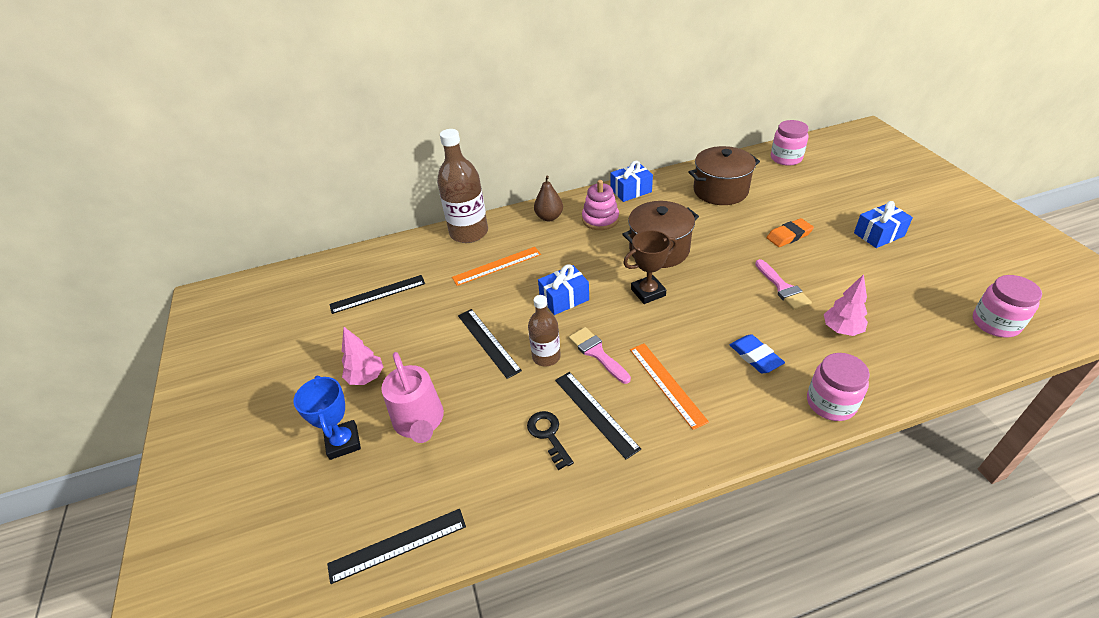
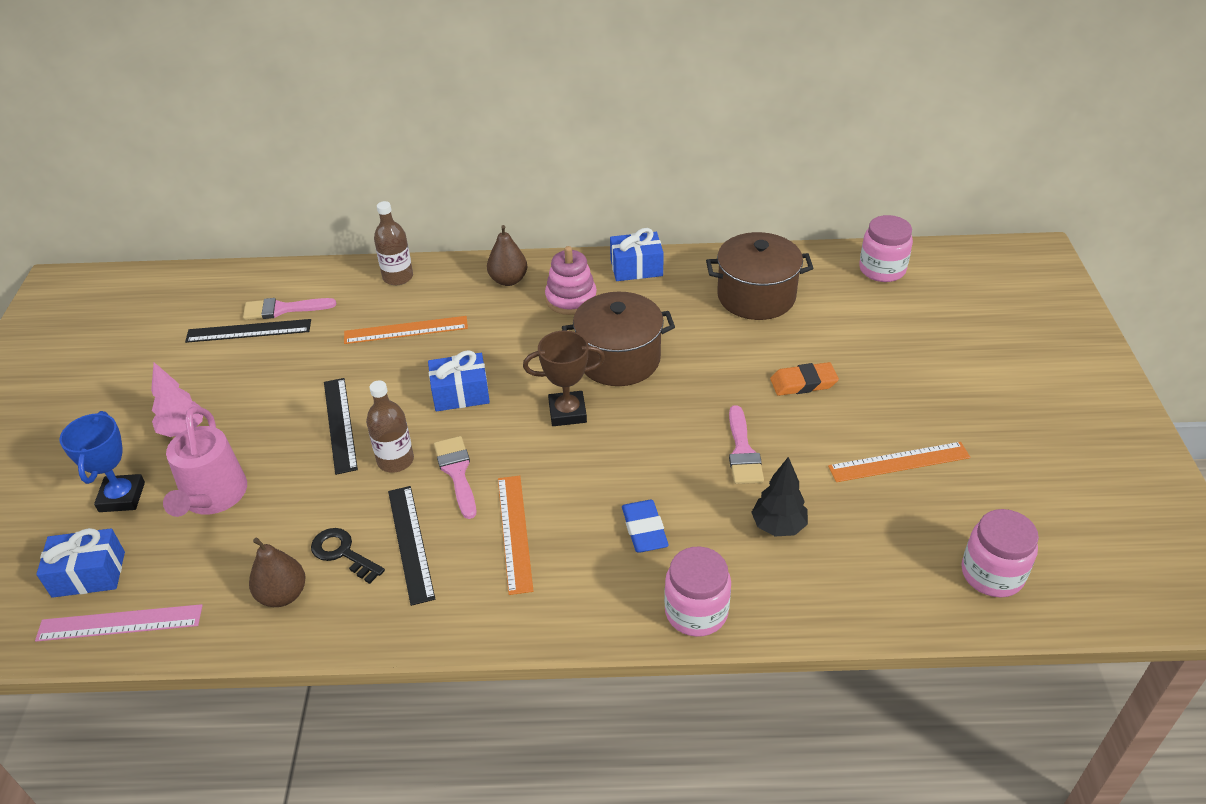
camera: 15 degrees right, 0 degrees up
(395, 273) = (282, 309): none -> pink brush
(397, 545) = (120, 623): black ruler -> pink ruler
(469, 233) = (398, 277): brown bottle -> brown bottle, size x0.58
(521, 481) = (283, 595): none -> brown pear
(548, 435) = (342, 553): black key -> black key turned 45 degrees counterclockwise
(841, 330) = (778, 526): pink tree -> black tree
(879, 234) = (928, 412): blue gift -> blue gift (89, 574)
(885, 269) = (899, 462): none -> orange ruler

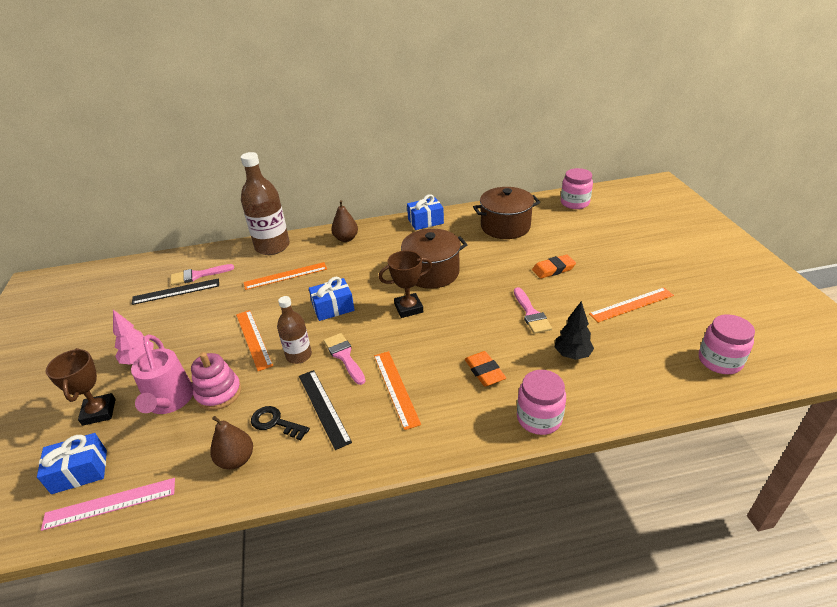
camera: 10 degrees left, 5 degrees down
(122, 497) = (99, 412): blue trophy -> brown trophy
(340, 424) = (253, 339): black ruler -> orange ruler
(398, 277) = (272, 246): brown bottle -> brown bottle, size x1.72
(571, 299) = (390, 243): pink stacking toy -> pink stacking toy (219, 393)
(644, 529) = (484, 371): blue eraser -> orange eraser

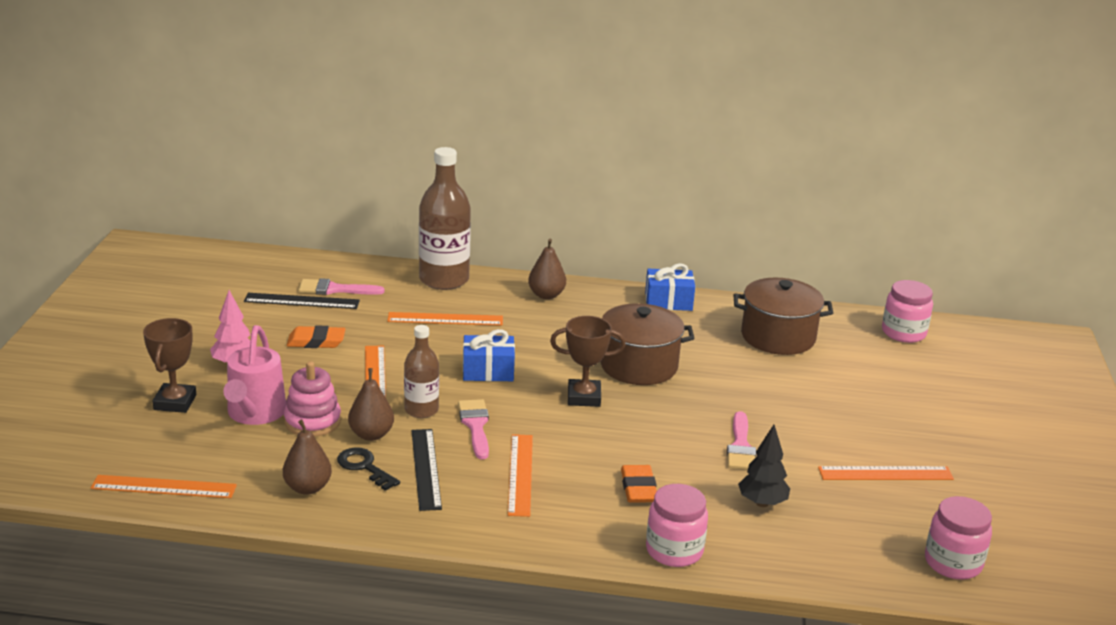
camera: 15 degrees right, 10 degrees down
(80, 471) = (140, 450): blue gift -> none
(110, 503) = (164, 487): pink ruler -> orange ruler
(269, 390) = (371, 434): none -> brown pear
(553, 269) = (808, 405): orange eraser -> orange eraser (316, 341)

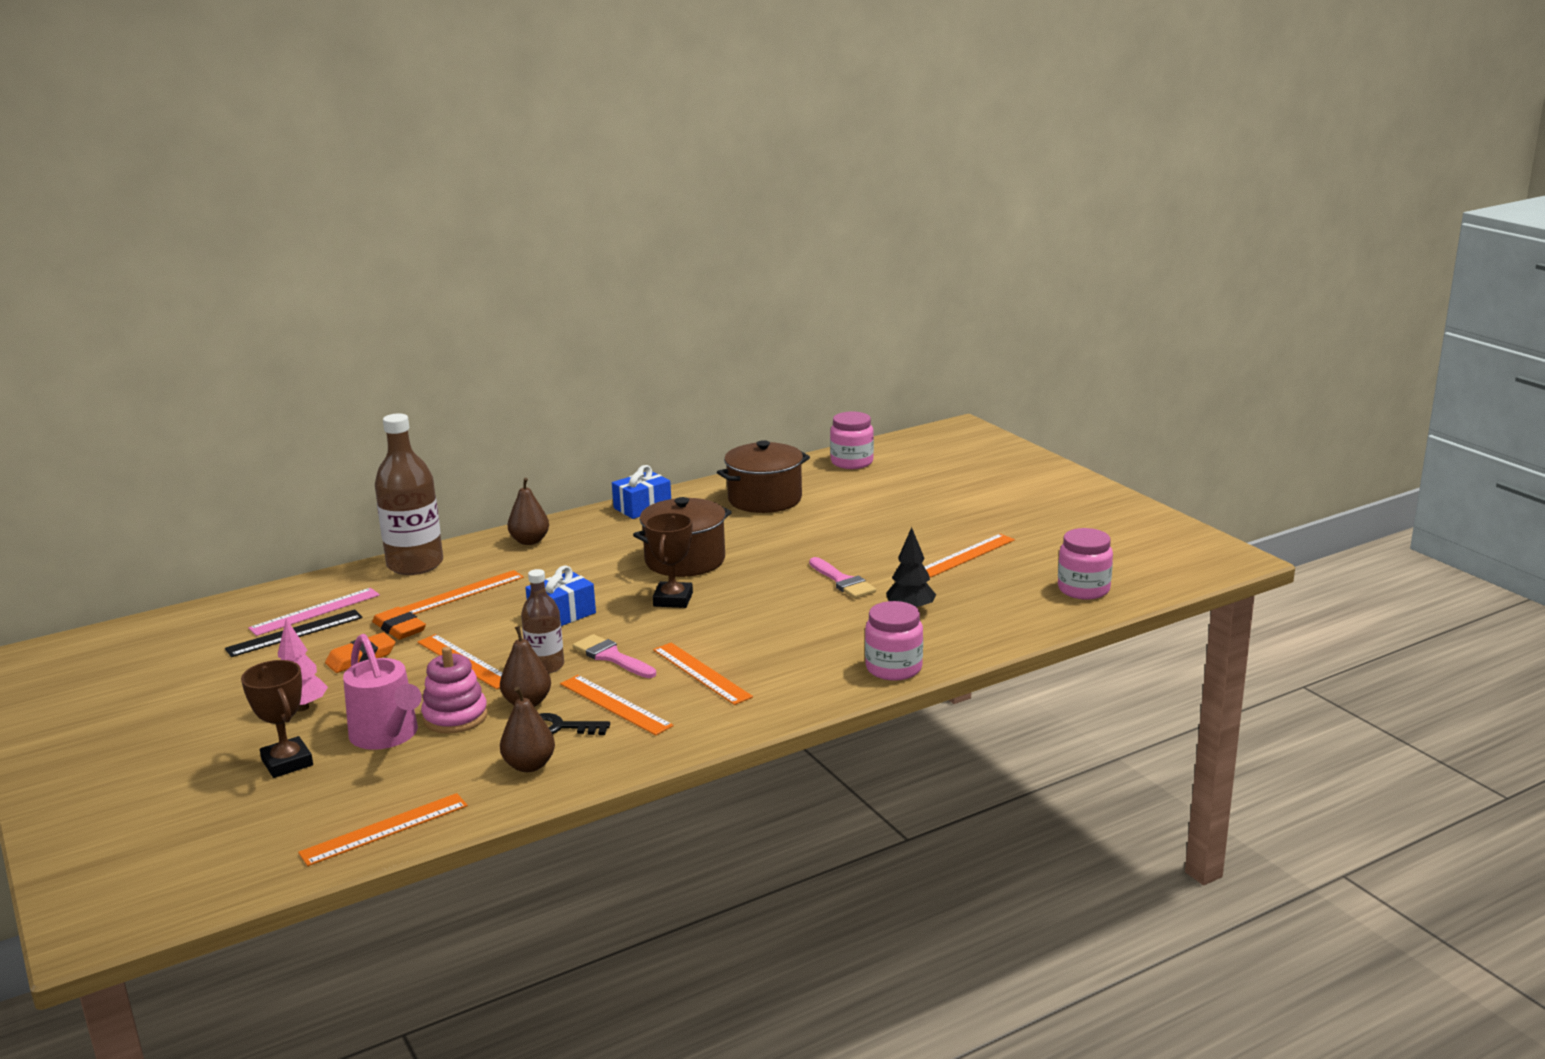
camera: 35 degrees left, 5 degrees down
(335, 289) = (315, 611): pink brush -> pink ruler
(426, 468) = (615, 704): black ruler -> orange ruler
(584, 397) = (673, 599): brown trophy -> brown trophy turned 45 degrees counterclockwise
(638, 488) = (808, 641): orange eraser -> orange eraser (399, 628)

